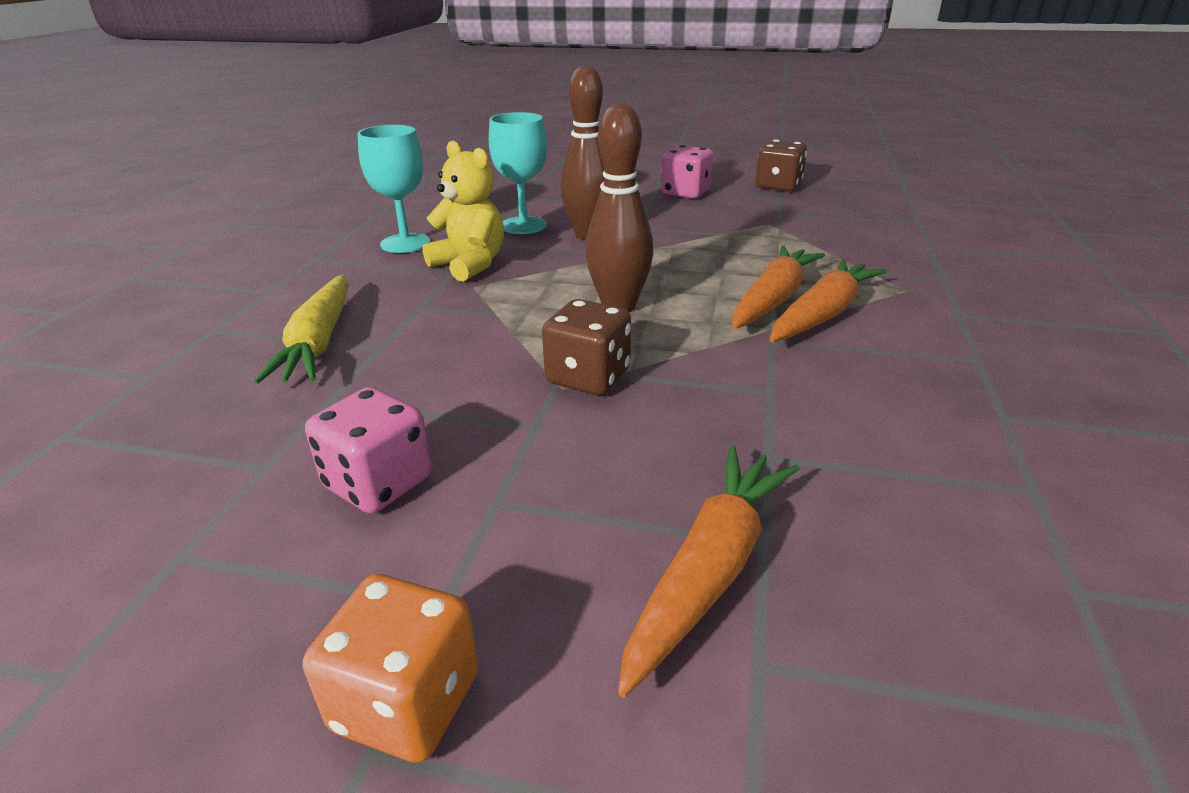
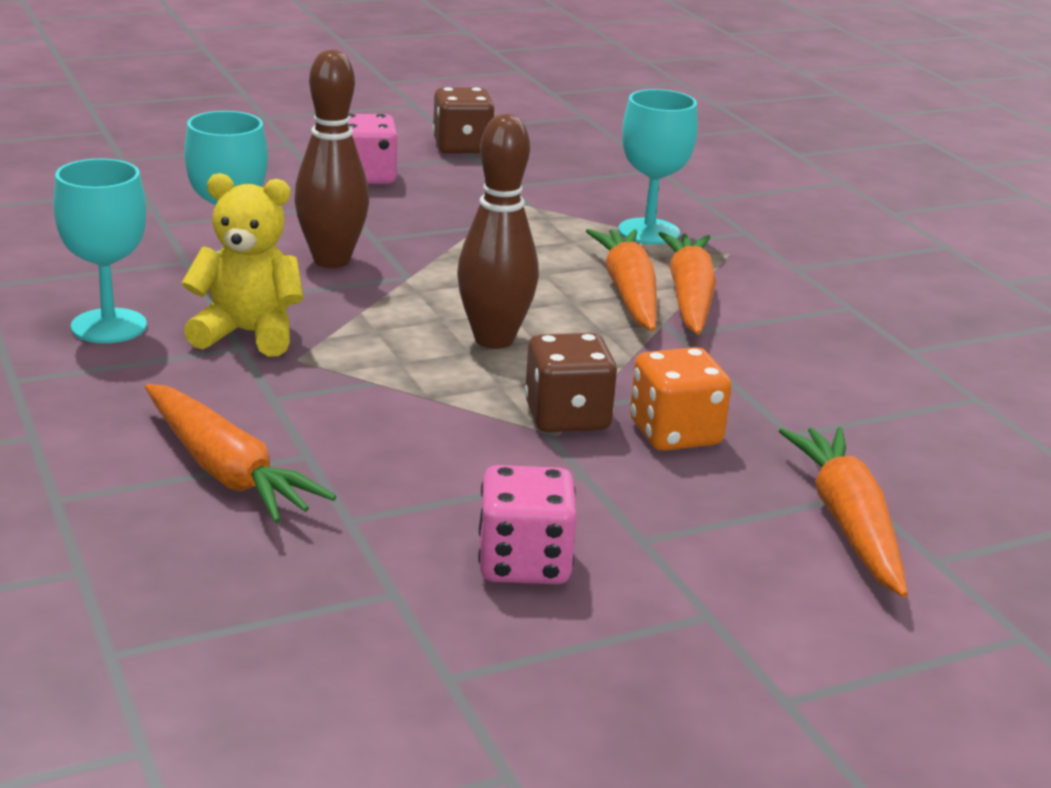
camera: 40 degrees left, 5 degrees down
(318, 342) = (226, 471): yellow carrot -> orange carrot
(407, 702) = (770, 670): orange dice -> orange dice (675, 433)
(851, 261) = (648, 232): none -> turquoise goblet

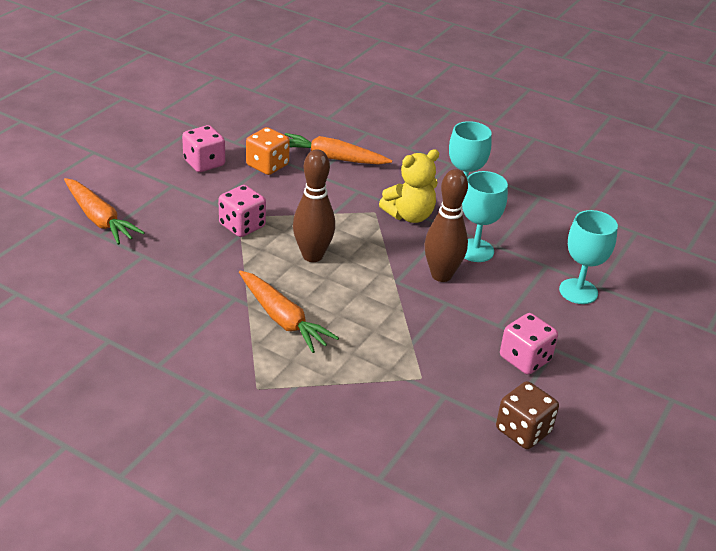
camera: 145 degrees right, 10 degrees up
(567, 417) = (242, 226): brown dice -> pink dice
(648, 232) = (319, 386): turquoise goblet -> turquoise goblet (578, 291)
(675, 433) = (192, 235): orange dice -> orange dice (267, 165)
(689, 297) = (250, 331): orange carrot -> none

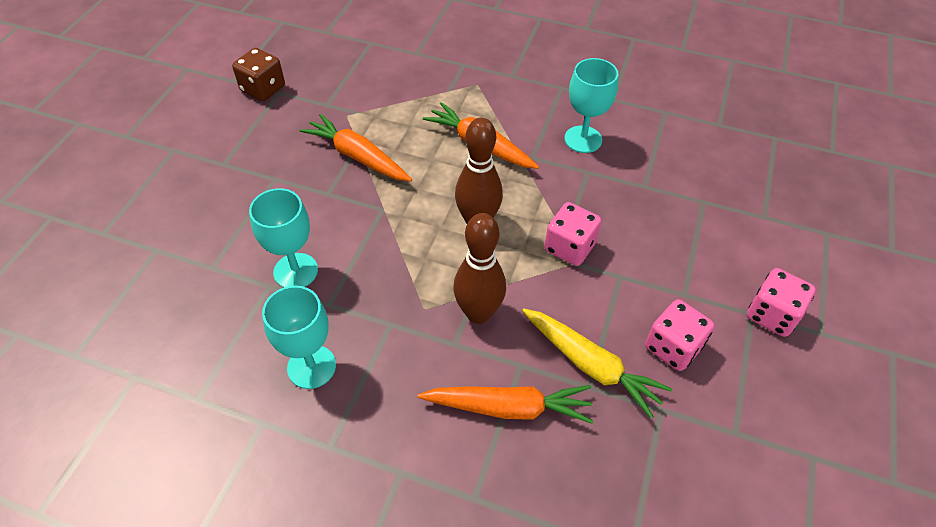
camera: 170 degrees right, 15 degrees up
(99, 219) = (722, 221): orange carrot -> orange carrot (358, 156)
(267, 165) = (590, 365): orange dice -> yellow carrot
(409, 215) = (379, 312): yellow teddy bear -> none
(441, 275) = (334, 226): brown bowling pin -> brown bowling pin (478, 313)
(525, 359) = (253, 148): pink dice -> pink dice (772, 315)
(578, 291) = (182, 237): turquoise goblet -> turquoise goblet (583, 139)

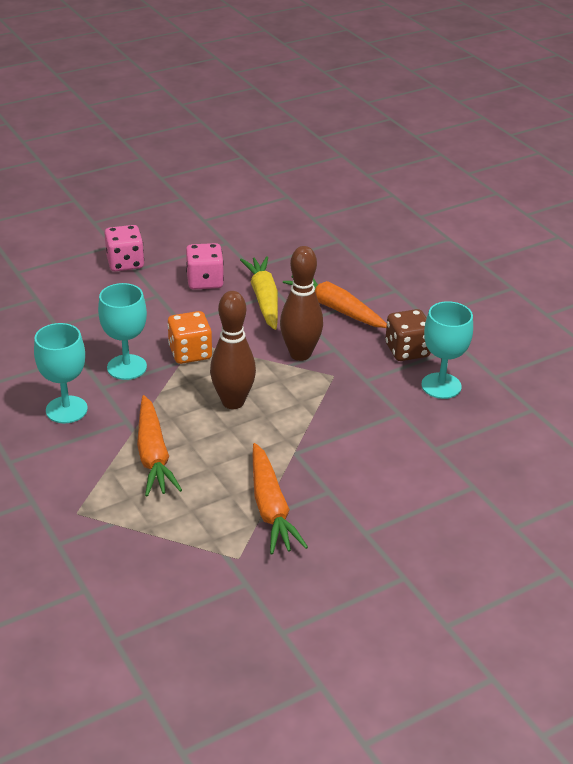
camera: 140 degrees left, 15 degrees down
(263, 89) = (296, 648): brown dice -> brown dice (407, 350)
(295, 271) = (406, 446): turquoise goblet -> turquoise goblet (127, 367)
(569, 247) = (190, 353): pink dice -> orange dice

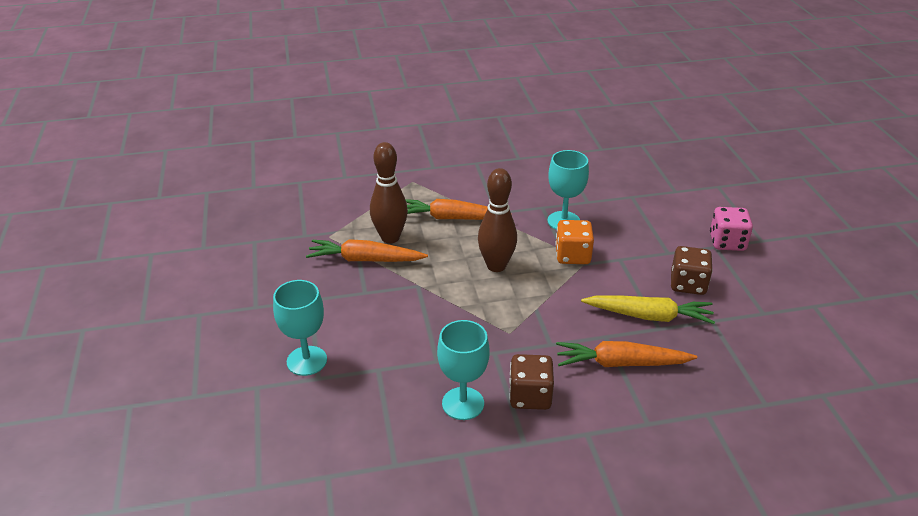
camera: 110 degrees right, 0 degrees up
(66, 410) = (521, 189): turquoise goblet -> turquoise goblet (307, 361)
(205, 281) = (688, 284): pink dice -> brown dice
(300, 354) = (549, 319): brown bowling pin -> brown bowling pin (390, 238)
(336, 308) = (621, 363): orange carrot -> orange carrot turned 150 degrees counterclockwise

